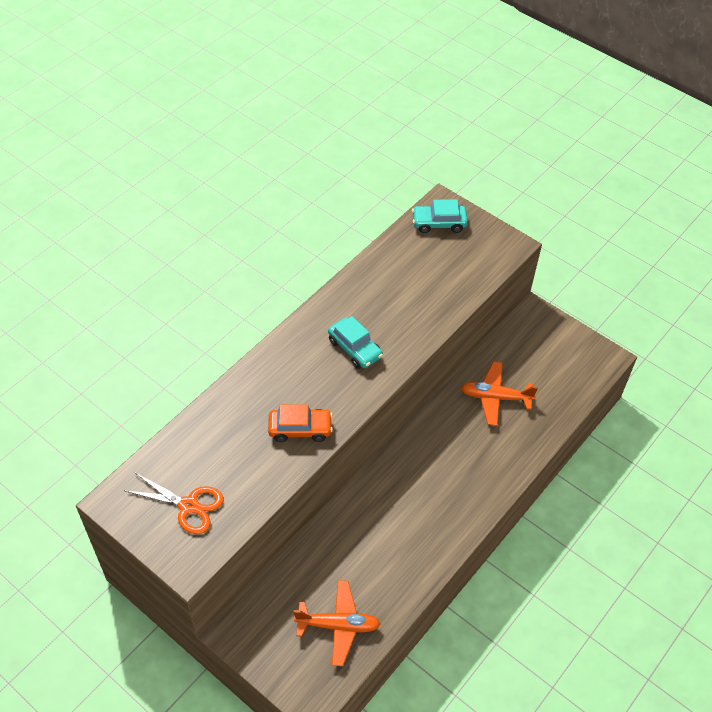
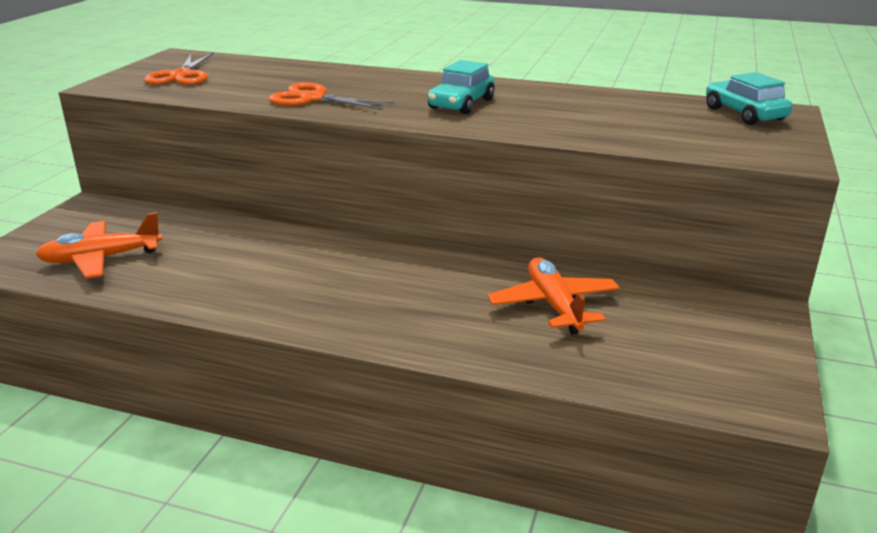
camera: 70 degrees right, 25 degrees down
(300, 429) = (313, 99): orange car -> orange scissors
(338, 625) = (101, 259): orange plane -> orange plane turned 90 degrees clockwise

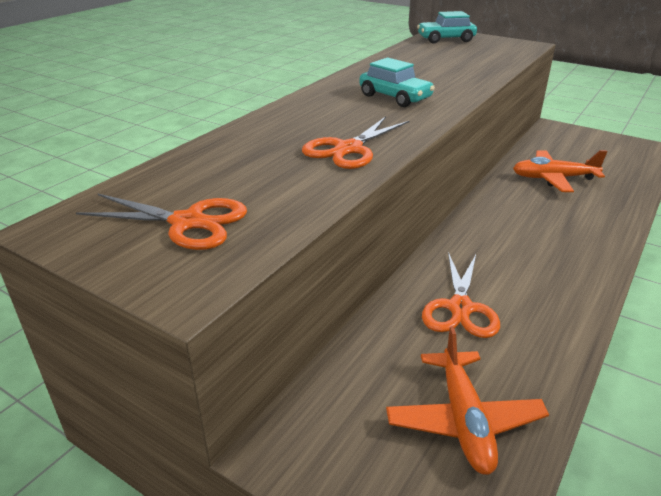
camera: 75 degrees left, 5 degrees up
(238, 253) = (460, 308): none -> orange scissors

